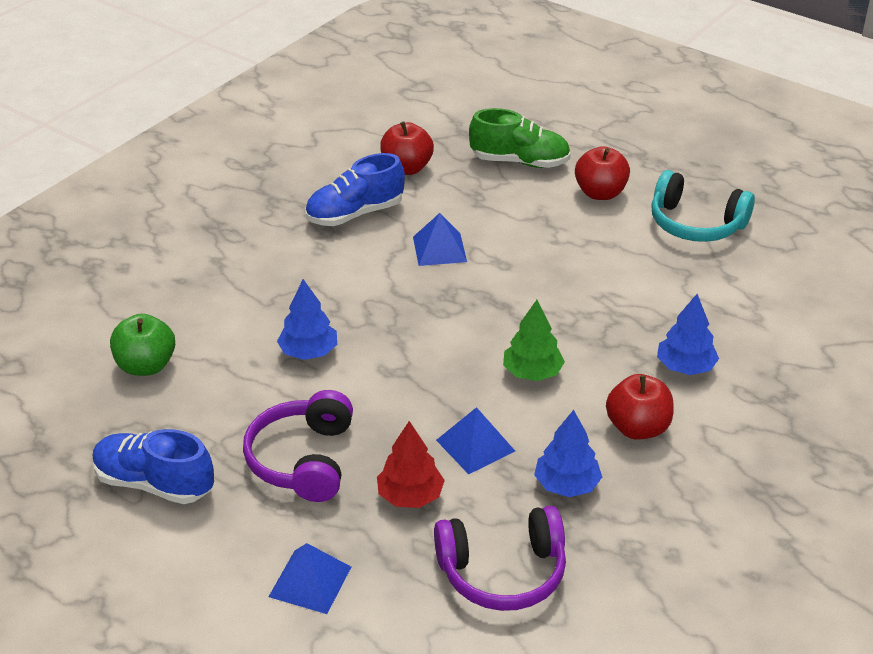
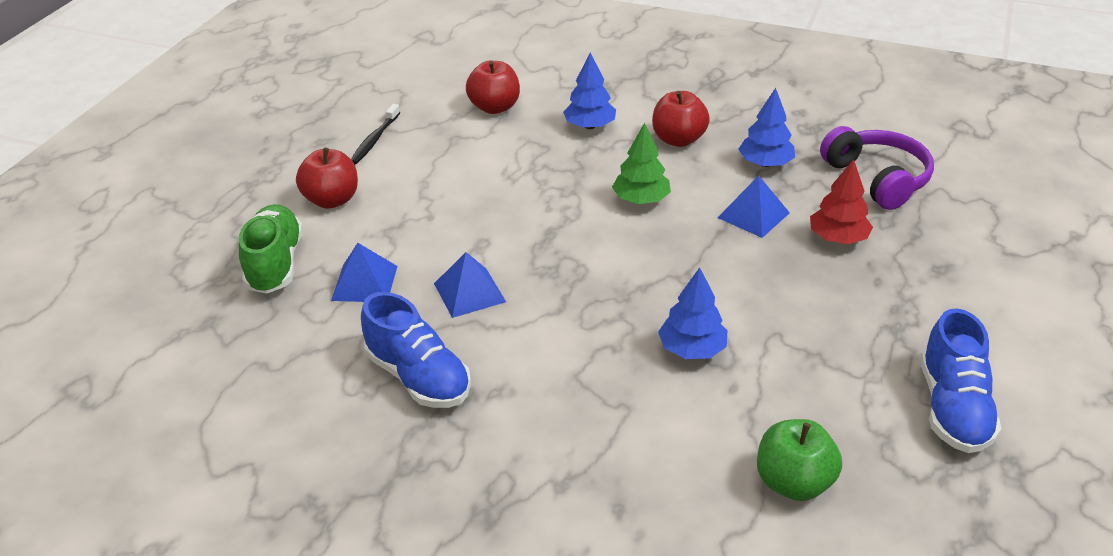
camera: 105 degrees left, 0 degrees up
(303, 460) = (844, 312): purple headphones -> none
(310, 581) = (972, 271): blue pyramid -> blue pyramid (364, 283)
(406, 168) = (303, 354): red apple -> red apple (494, 107)
(696, 224) = (374, 140): turquoise headphones -> black toothbrush

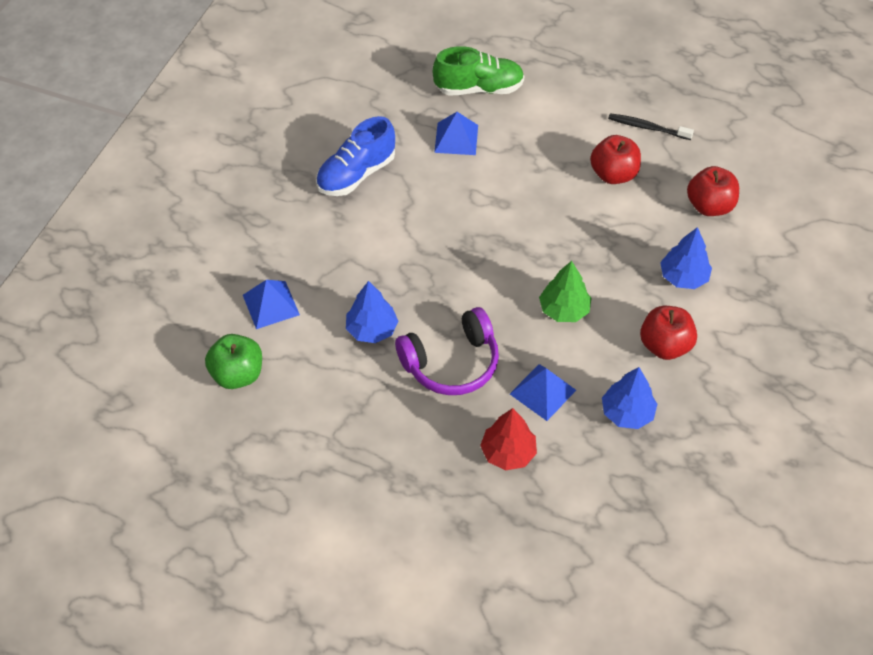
camera: 90 degrees right, 15 degrees up
(332, 200) = (558, 110): red apple -> red apple (613, 174)
(469, 292) = (443, 198): blue pyramid -> blue pyramid (271, 304)
(877, 179) = (605, 506): purple headphones -> purple headphones (451, 363)
(952, 408) = (294, 490): blue shoe -> none

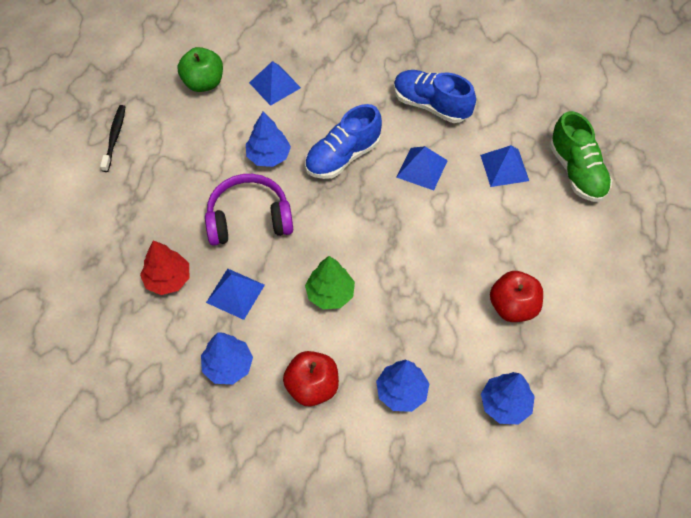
camera: 75 degrees right, 5 degrees up
(396, 263) = (342, 156): none -> blue shoe
(435, 201) = (422, 168): none -> blue pyramid
(451, 363) = (249, 219): purple headphones -> purple headphones turned 120 degrees clockwise
(647, 127) = (592, 328): black toothbrush -> black toothbrush (114, 137)
(709, 206) = (505, 404): red apple -> blue tree

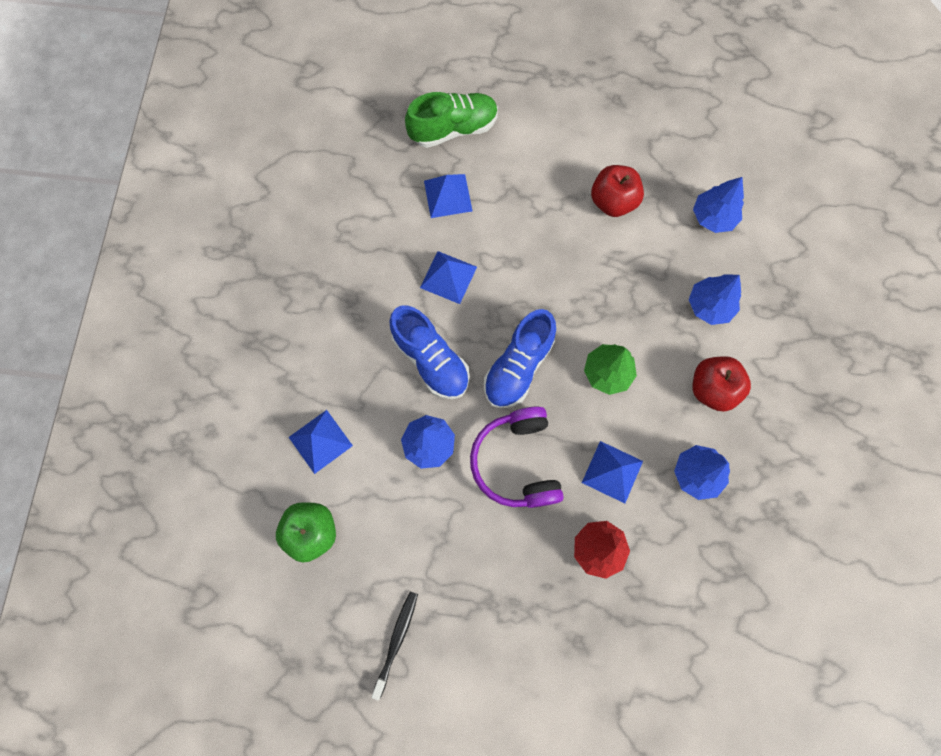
camera: 90 degrees left, 15 degrees up
(114, 137) = (396, 641): black toothbrush -> black toothbrush turned 105 degrees clockwise
(431, 105) = (360, 264): blue shoe -> blue shoe (518, 367)

